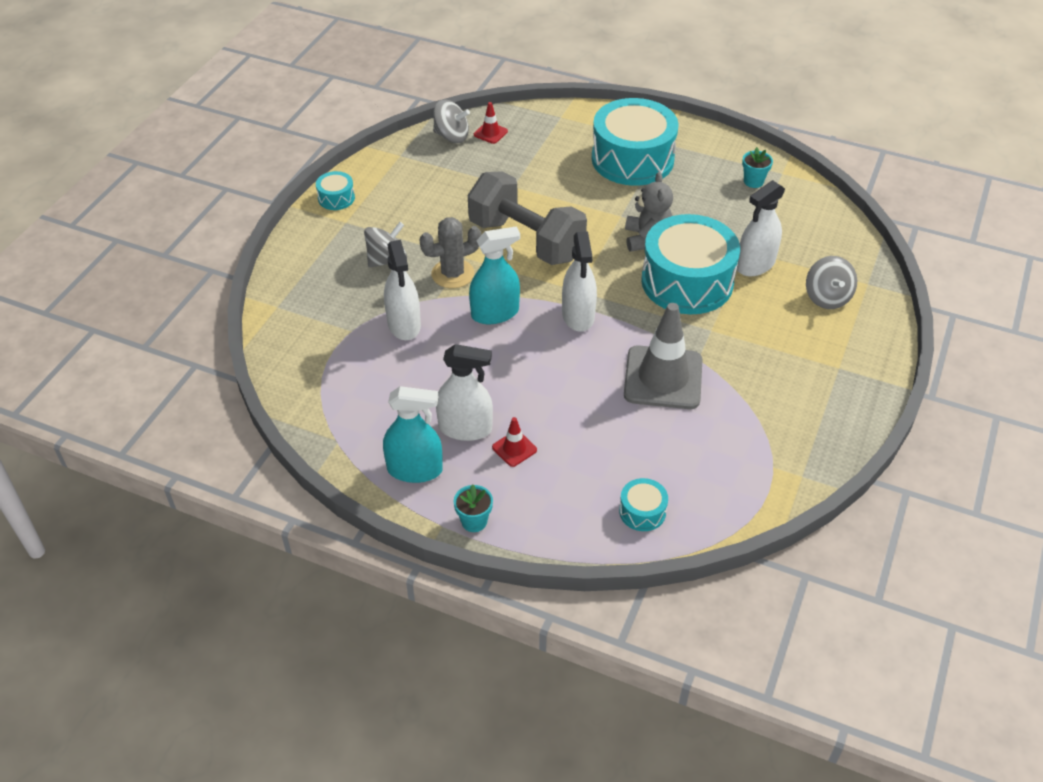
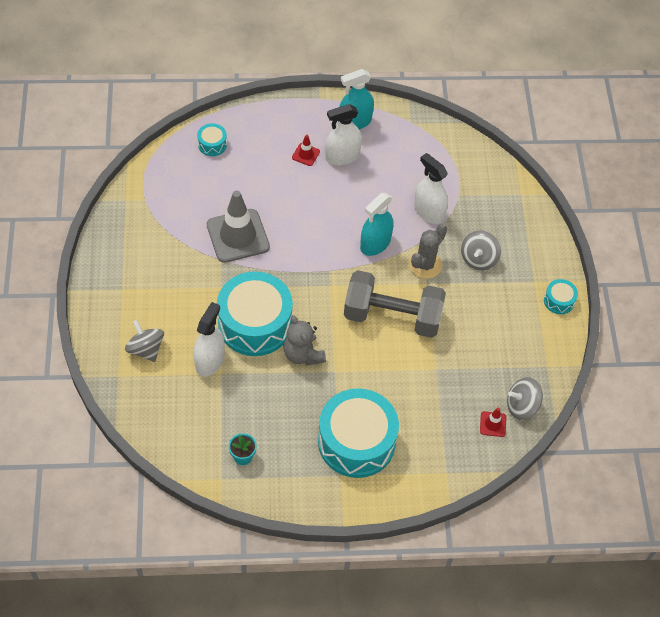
camera: 150 degrees right, 10 degrees up
(474, 521) = (303, 106): turquoise flower pot -> none
(578, 316) = (318, 263): white spray bottle -> none

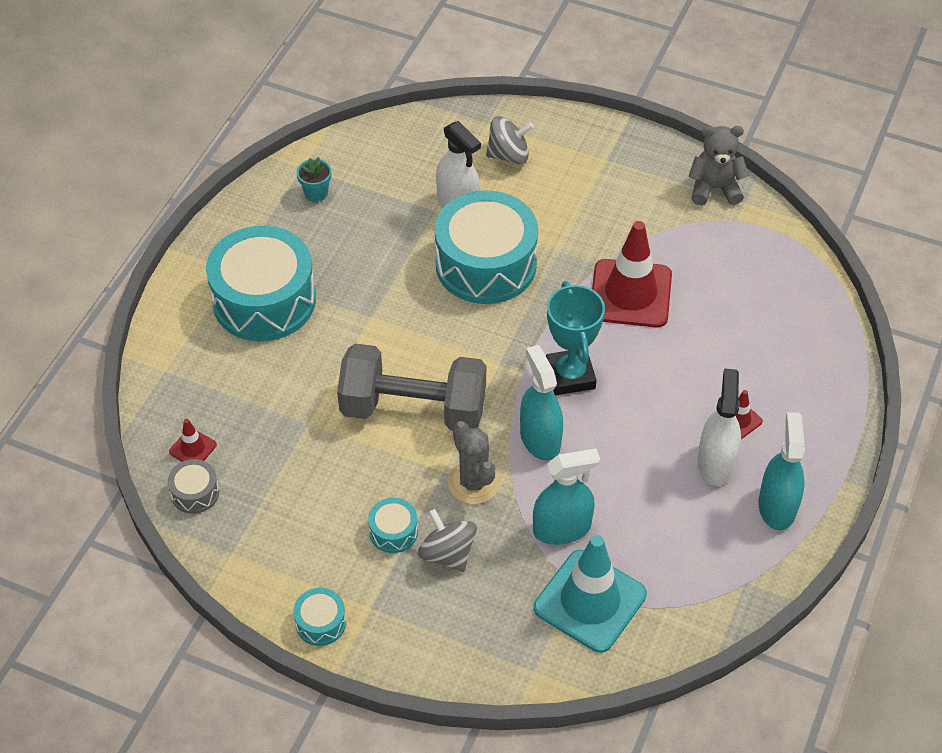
camera: 120 degrees right, 5 degrees down
(212, 144) = (803, 320): turquoise drum -> turquoise drum (393, 532)
(238, 236) = (630, 294): grey traffic cone -> red traffic cone
(303, 354) = (414, 295): grey teddy bear -> grey teddy bear (714, 189)
(320, 245) = (570, 375): none -> turquoise trophy
(392, 316) = (413, 409): grey dumbbell -> grey dumbbell turned 60 degrees clockwise
(429, 212) = (562, 528): white spray bottle -> turquoise spray bottle
(465, 184) = (590, 601): none -> turquoise traffic cone
(522, 406) = (195, 493): grey spinning top -> grey drum

